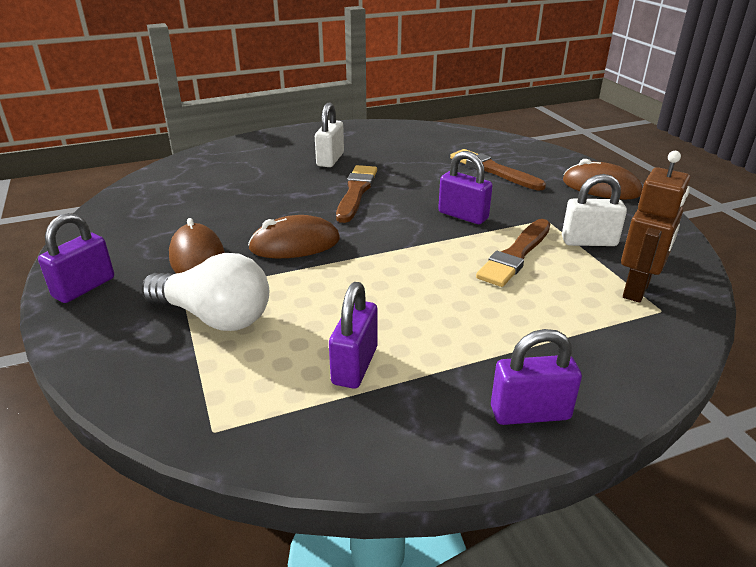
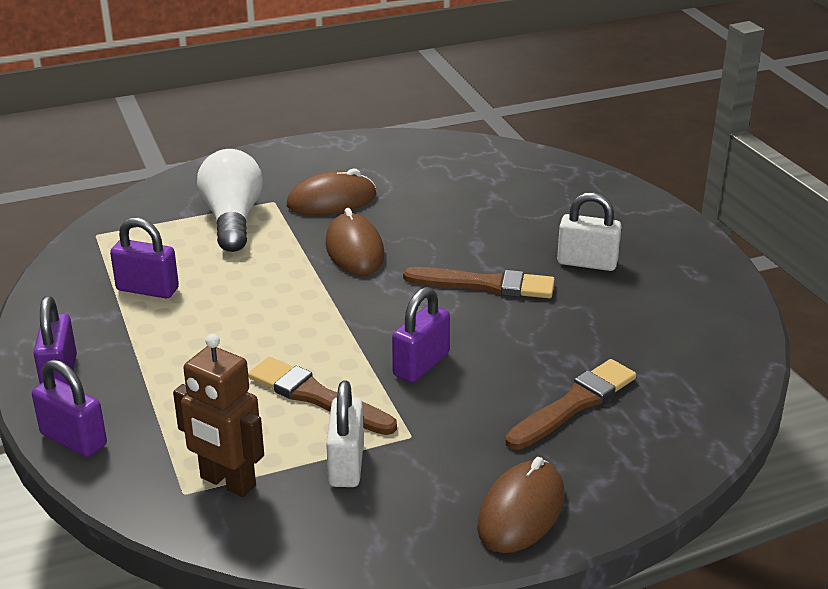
camera: 90 degrees right, 0 degrees up
(84, 287) = (288, 157): purple padlock -> purple padlock (73, 440)
(215, 317) = (232, 220): white light bulb -> white light bulb turned 150 degrees clockwise

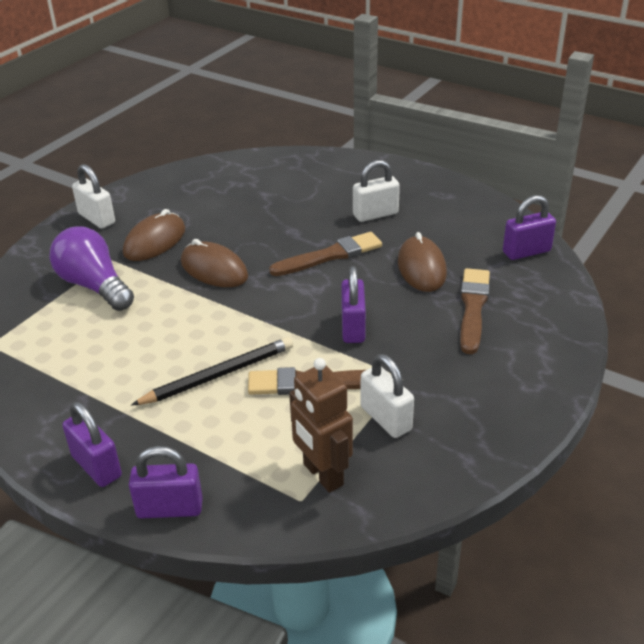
camera: 35 degrees left, 5 degrees up
(147, 289) = (89, 367): purple padlock -> purple padlock (526, 252)
(227, 482) = (322, 475): brown robot -> brown robot turned 60 degrees clockwise
(232, 220) = (94, 286): white light bulb -> purple light bulb
(243, 348) = (218, 375): none -> black pencil
(304, 158) = (96, 219): none -> white padlock
(521, 511) = (523, 390): brown mouse -> brown mouse (421, 268)

